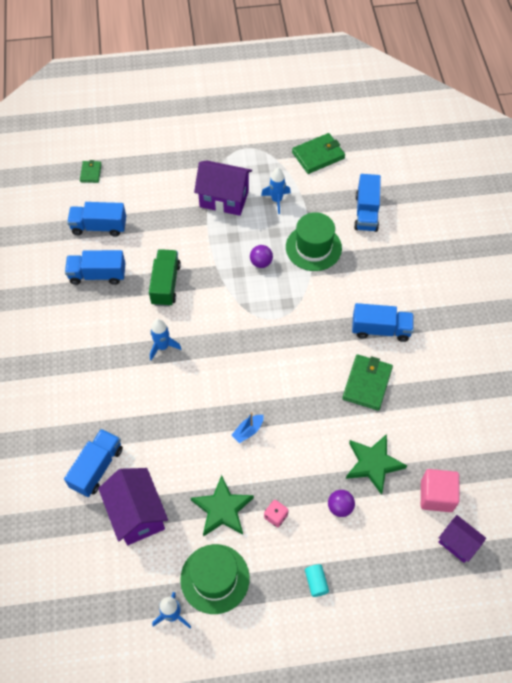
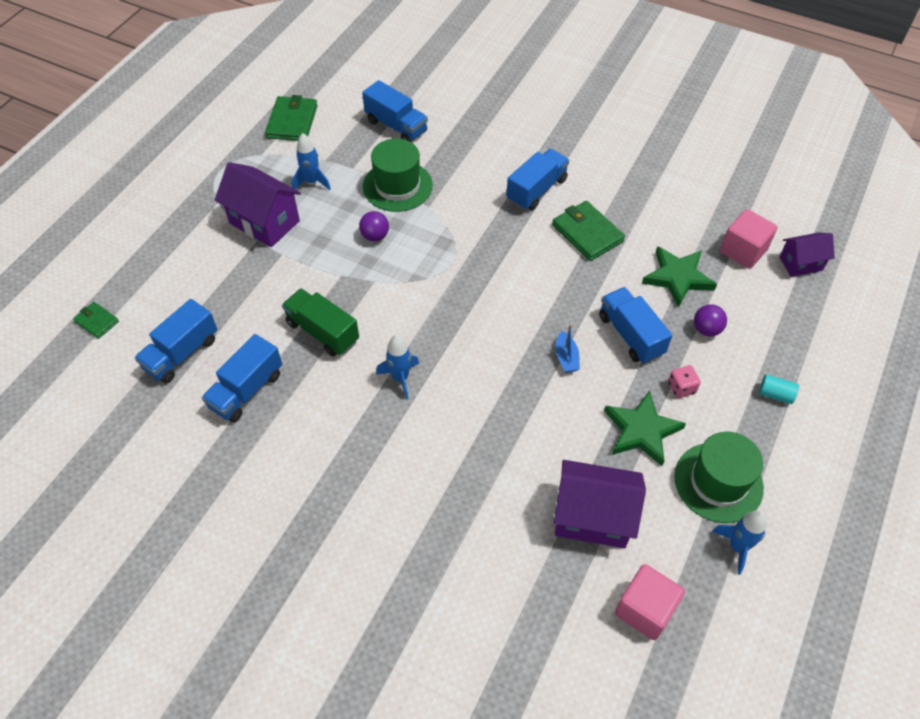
camera: 55 degrees left, 5 degrees down
(92, 580) = (645, 610): none -> pink cube
(97, 468) = (504, 528): blue truck -> blue truck (630, 335)
(224, 199) = (264, 222): purple house -> purple house turned 75 degrees clockwise

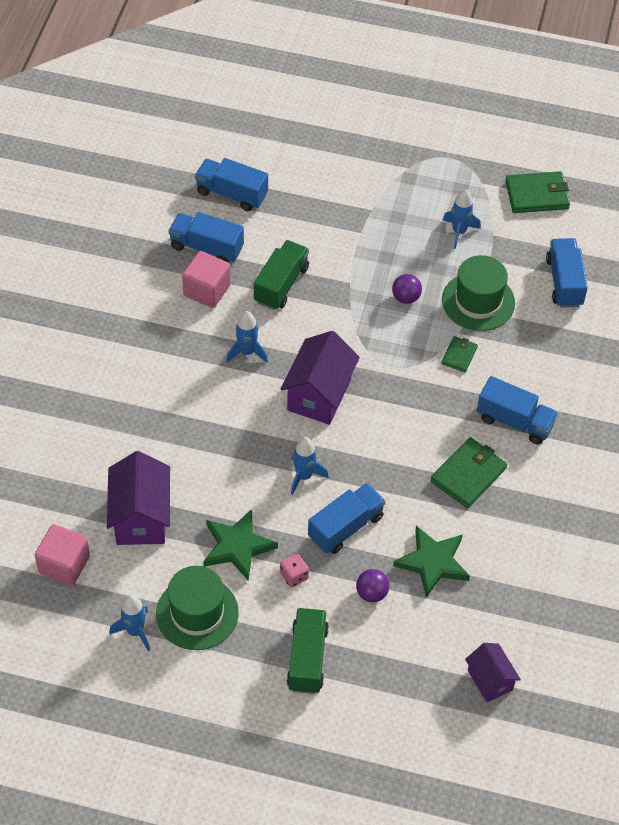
camera: 75 degrees right, 0 degrees up
(97, 321) = (248, 128): green wallet -> green wallet (459, 355)
(264, 222) = (395, 209): purple house -> purple house (319, 395)
(396, 126) = (564, 282): blue truck -> blue truck turned 150 degrees clockwise
(566, 357) = (304, 476): blue boat -> blue rocket
(743, 251) = (490, 622): pink cube -> pink cube (207, 290)
(775, 394) = (307, 658): turquoise cylinder -> green truck

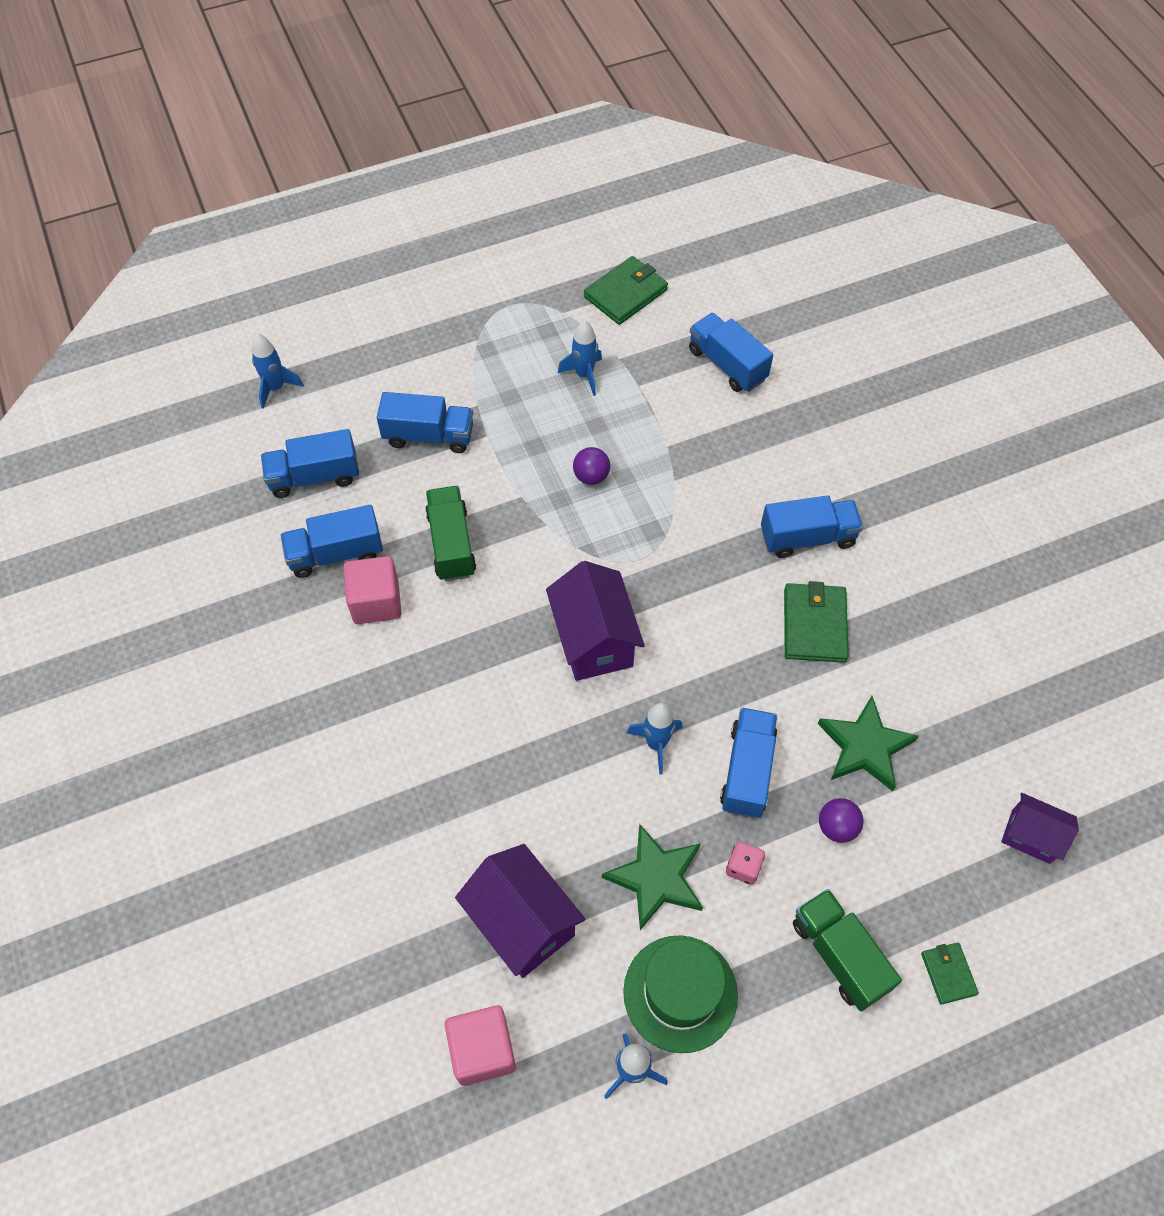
camera: 35 degrees left, 5 degrees up
(247, 352) = (478, 644): blue rocket -> blue rocket (276, 388)
(323, 211) = (429, 436): none -> blue truck
(459, 355) = (695, 504): green wallet -> green wallet (948, 973)
(478, 301) = (664, 435): green hat -> none

